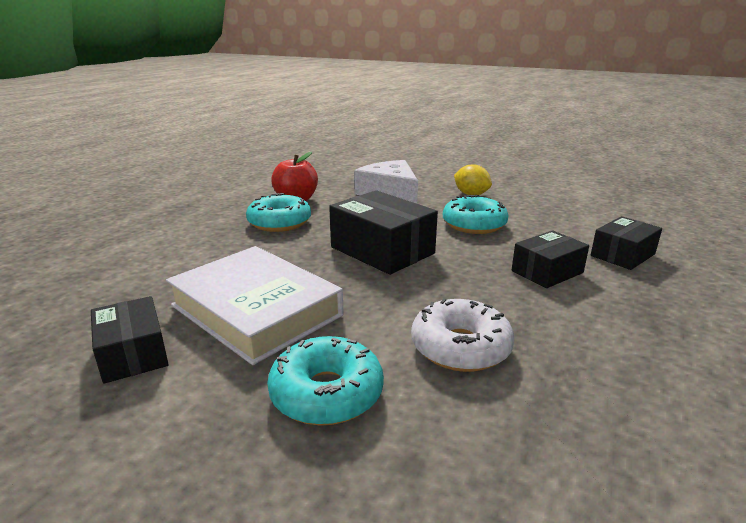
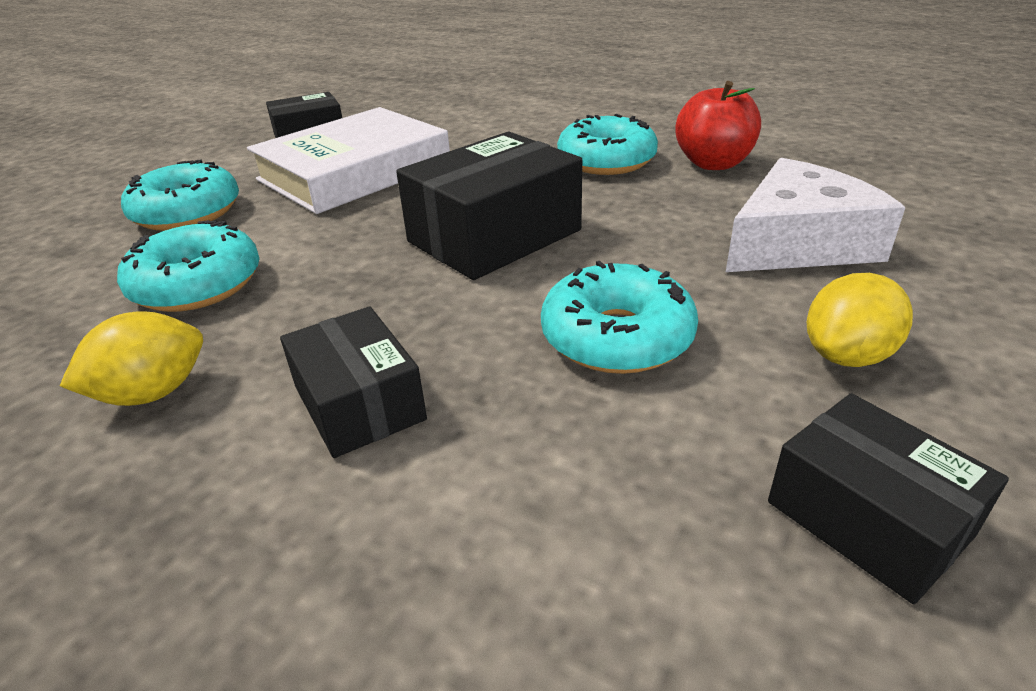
camera: 95 degrees right, 10 degrees up
(460, 347) = (197, 285): white donut -> turquoise donut
(577, 331) = (153, 393): none -> yellow lemon
(622, 255) = (402, 579): black box -> black box (868, 518)

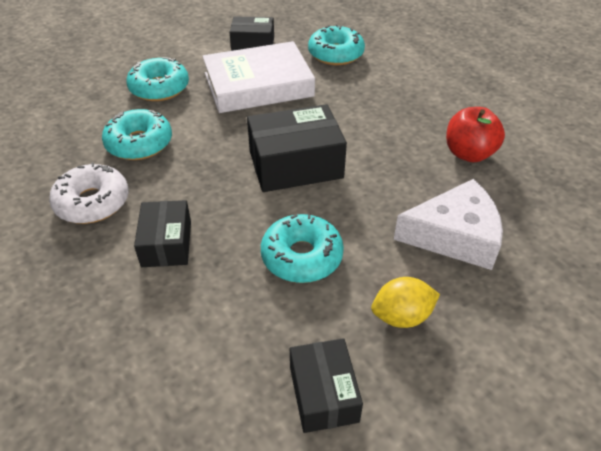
camera: 25 degrees right, 10 degrees up
(153, 393) = (92, 202): yellow lemon -> white donut
(606, 161) = (405, 127): turquoise donut -> turquoise donut (335, 54)

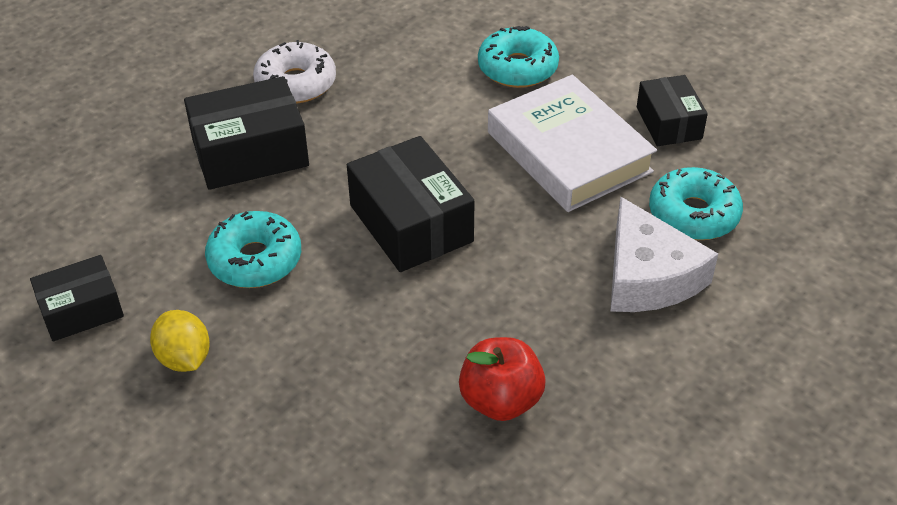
camera: 75 degrees right, 0 degrees up
(139, 143) = (403, 85): turquoise donut -> none
(166, 244) = (250, 153): black box -> black box, size x1.60
(454, 236) = (323, 396): white cheese -> white cheese (648, 276)

